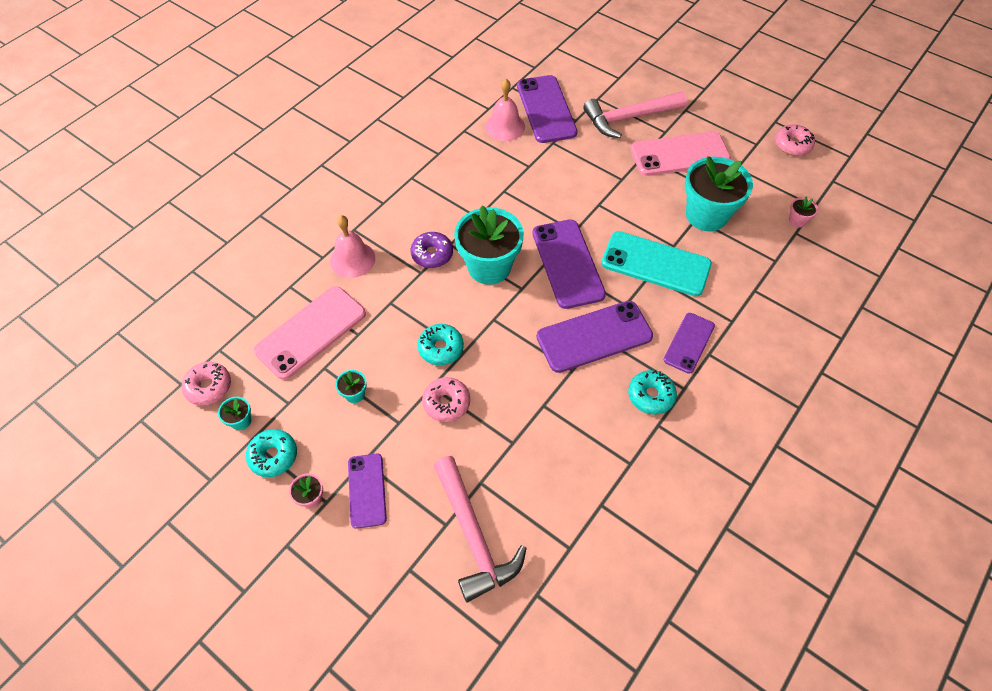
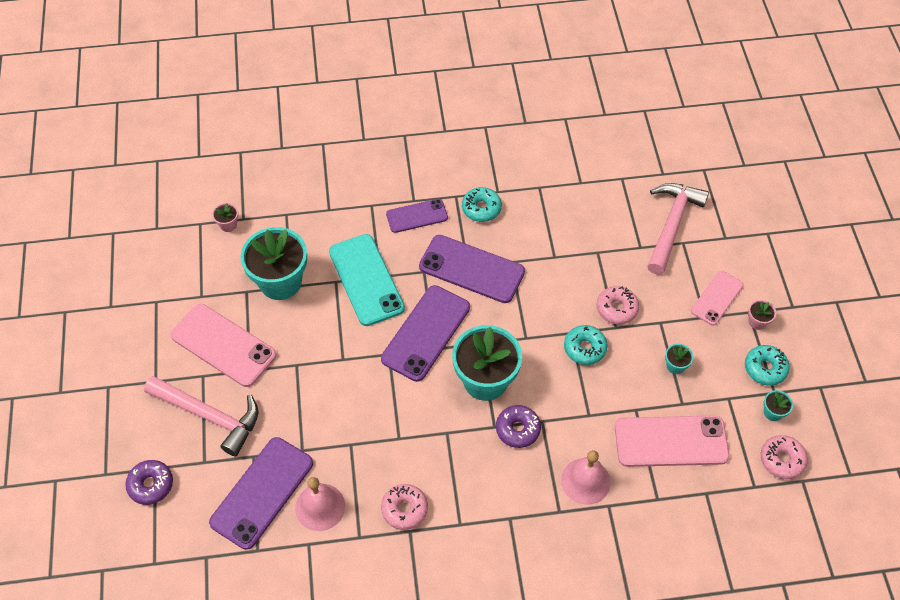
camera: 135 degrees left, 0 degrees up
(367, 490) = (717, 298): purple phone -> pink phone
(609, 70) = (151, 485): none -> purple donut
(792, 145) = (134, 277): pink donut -> pink donut (404, 509)

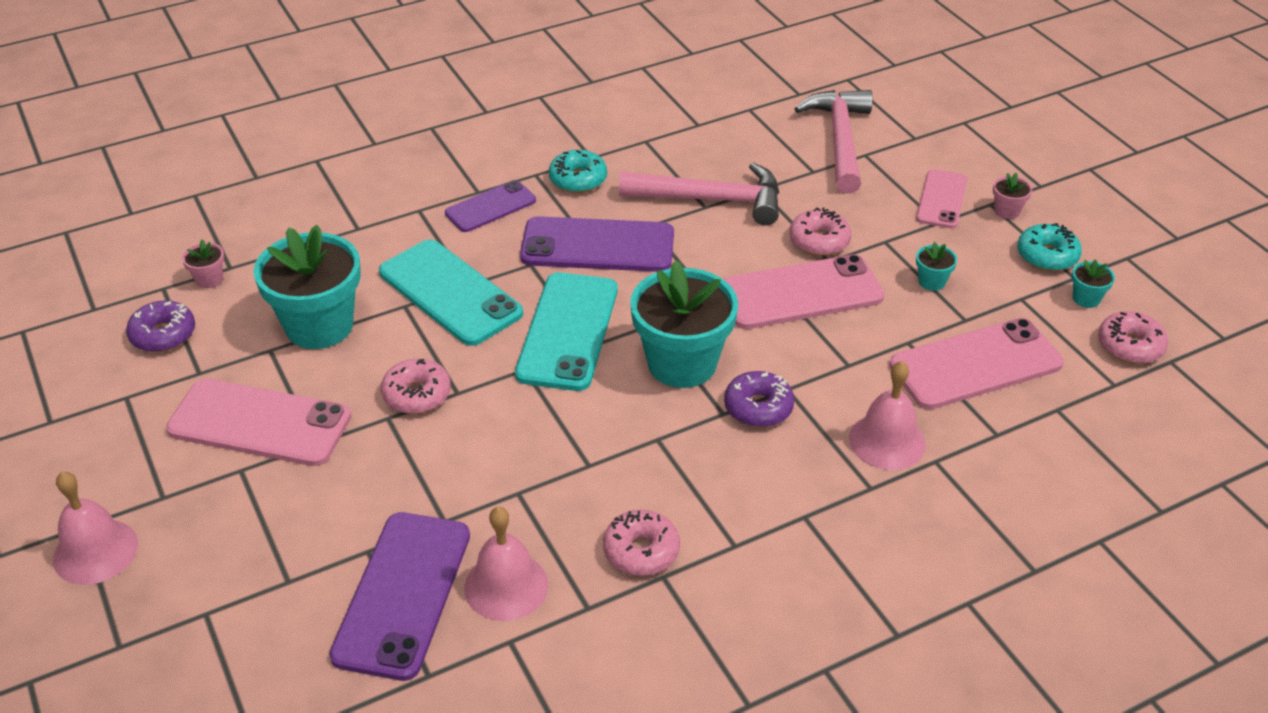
camera: 20 degrees left, 15 degrees down
(110, 406) = (95, 551): none -> pink bell
(151, 485) = (207, 638): purple donut -> purple donut (163, 335)
(210, 416) = (273, 518): pink hammer -> pink hammer (712, 200)
(319, 353) = (417, 394): none -> pink donut
(426, 333) = (568, 331): purple phone -> turquoise phone
(584, 348) = (800, 293): turquoise donut -> pink phone

